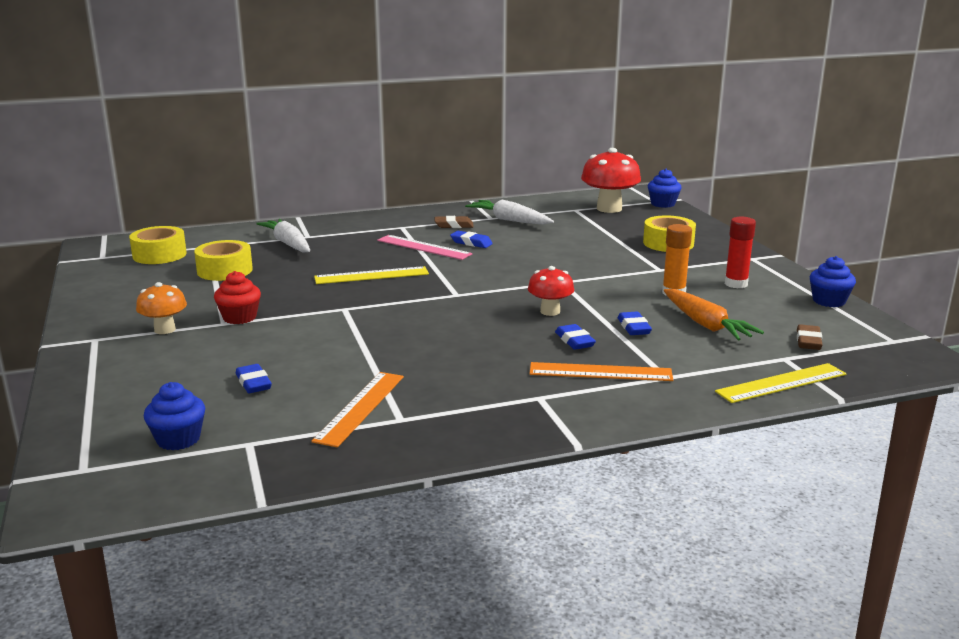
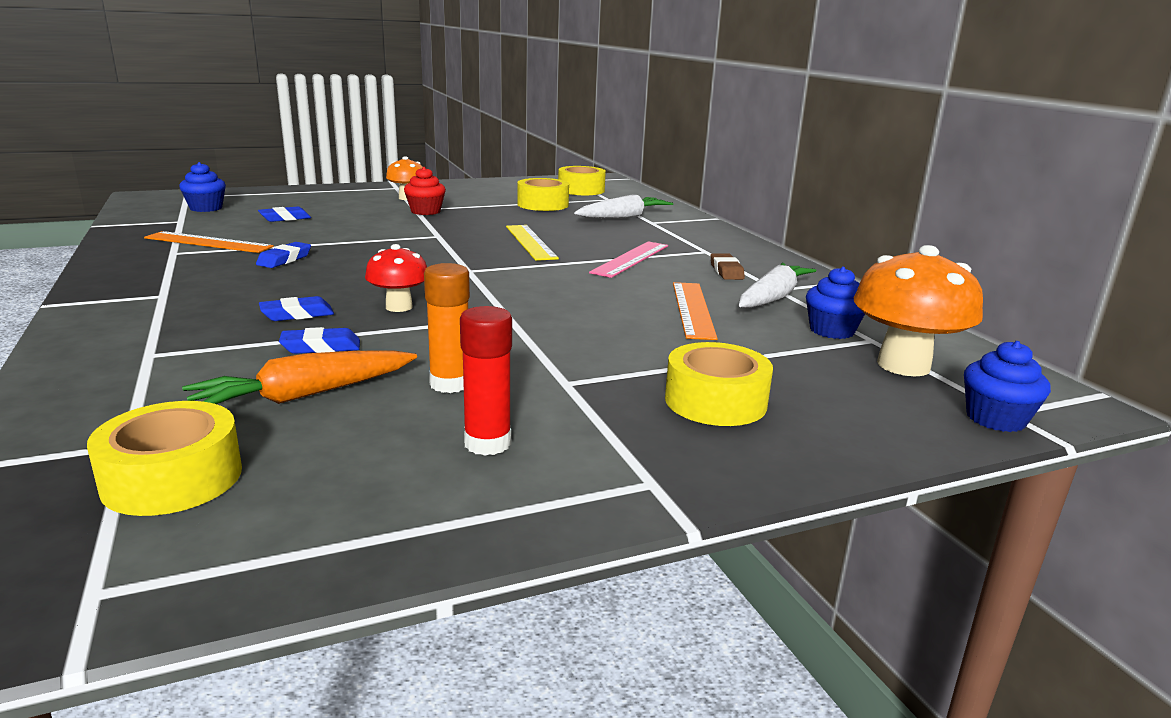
camera: 85 degrees right, 0 degrees up
(471, 243) = (657, 278): blue eraser -> blue eraser (284, 260)
(600, 372) = (197, 322): orange ruler -> orange ruler (693, 309)
(609, 209) = (903, 365): red mushroom -> orange mushroom
(781, 383) = (44, 427): yellow ruler -> none
(808, 341) = (172, 478): brown eraser -> yellow tape
(829, 301) = (364, 544): blue cupcake -> blue cupcake (831, 330)

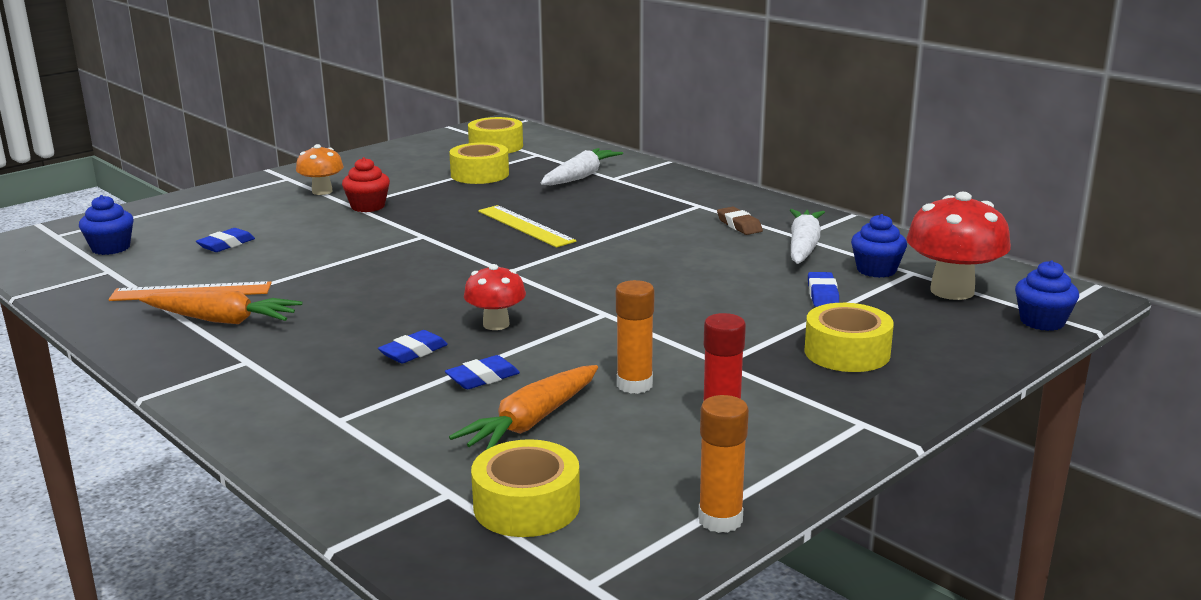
camera: 20 degrees left, 0 degrees up
(195, 264) = (222, 320): none -> orange carrot
(284, 260) = (308, 296): blue eraser -> blue eraser (822, 295)
(343, 556) = (720, 520): none -> orange glue stick
(630, 259) = (641, 228): pink ruler -> none
(693, 309) = (750, 272): orange ruler -> none
(903, 365) = (952, 291): orange mushroom -> red mushroom

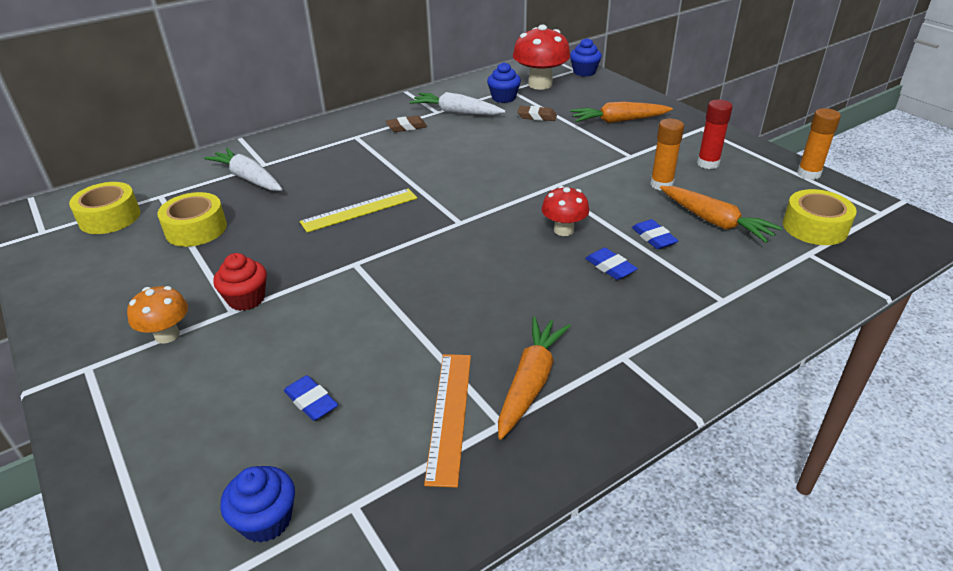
camera: 80 degrees left, 15 degrees up
(822, 295) = (537, 117): blue eraser -> brown eraser
(847, 352) = (618, 121): yellow tape -> orange carrot

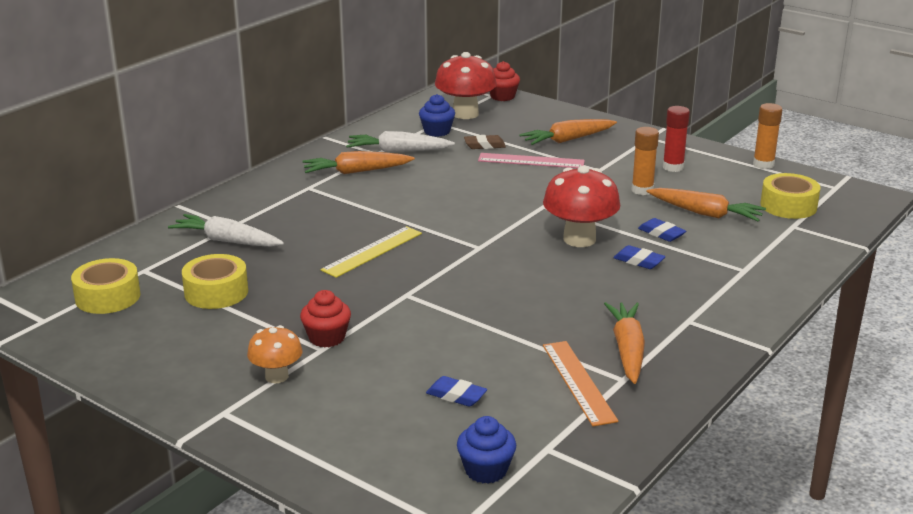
camera: 20 degrees left, 10 degrees down
(406, 127) = (356, 172): brown eraser -> orange carrot
(563, 230) = (579, 239): red mushroom -> red mushroom, size x1.69
(570, 137) = (531, 161): none -> pink ruler
(584, 72) = (502, 96): blue cupcake -> red cupcake

